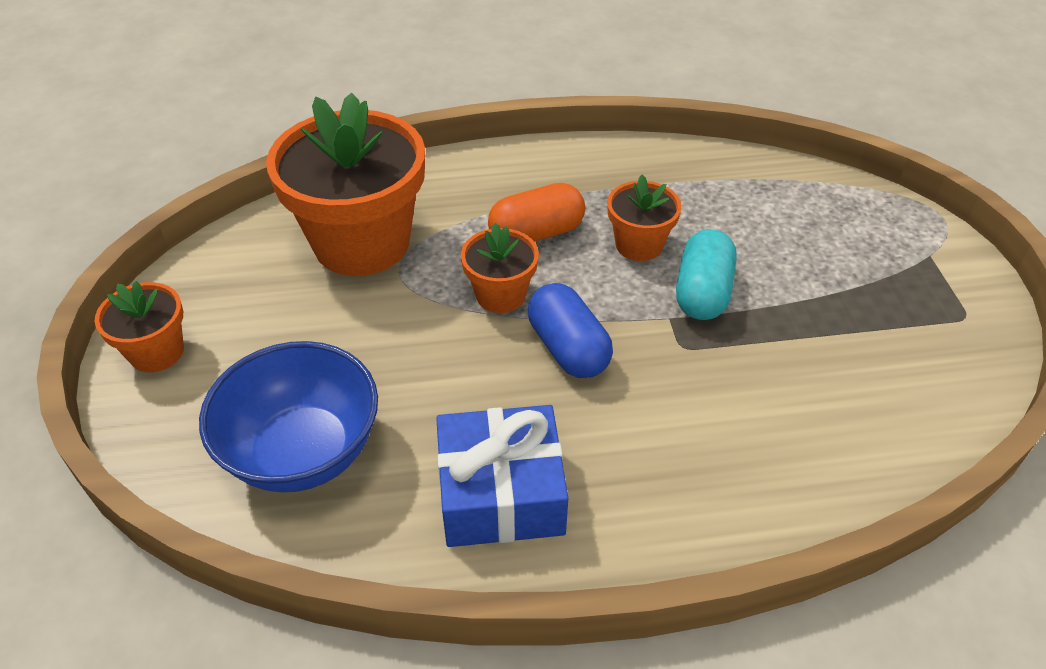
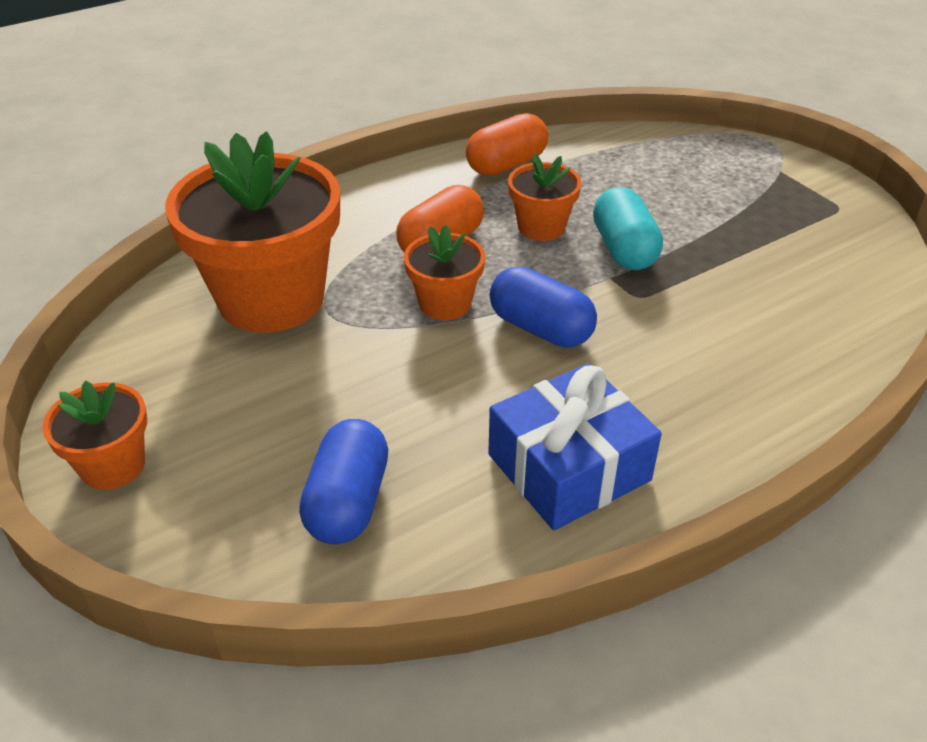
camera: 25 degrees left, 5 degrees down
(303, 452) = (348, 502): blue bowl -> blue capsule
(650, 169) = (506, 164): none -> orange capsule

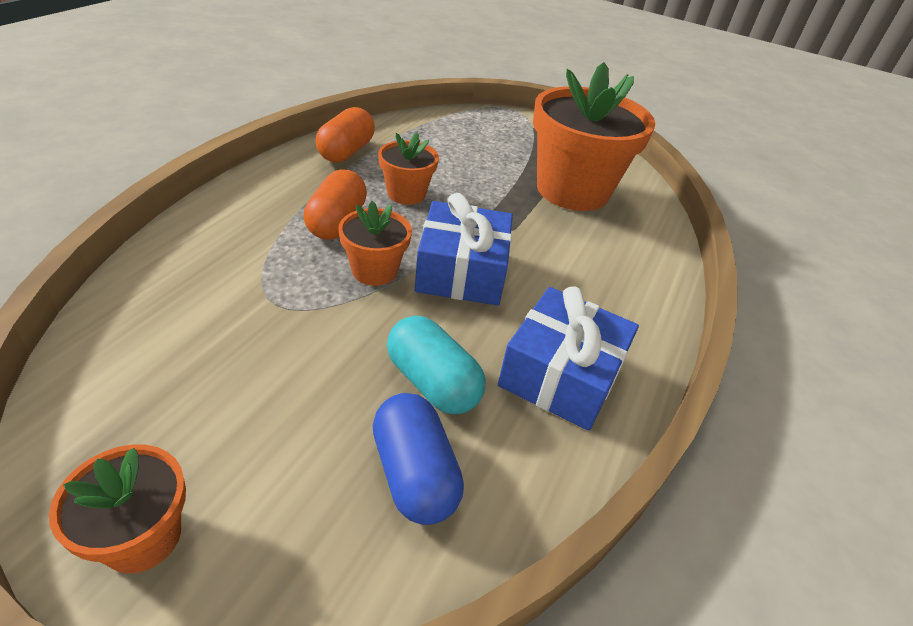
camera: 35 degrees left, 0 degrees up
(271, 298) = (213, 306): orange flower pot -> orange flower pot (572, 190)
(540, 328) = (462, 271): blue capsule -> blue gift
(624, 249) = (476, 198): turquoise capsule -> turquoise capsule (432, 382)

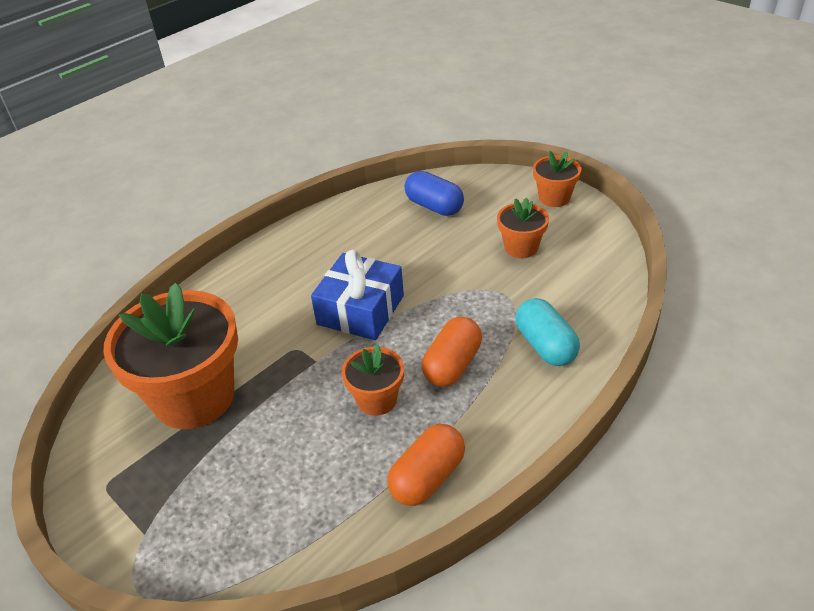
camera: 155 degrees left, 0 degrees up
(374, 270) = (429, 315): orange flower pot -> orange flower pot (521, 247)
(414, 474) = (434, 206): blue capsule -> blue capsule turned 45 degrees counterclockwise
(432, 382) = (411, 241): turquoise capsule -> turquoise capsule (545, 345)
(561, 375) = (332, 239): blue gift -> none

